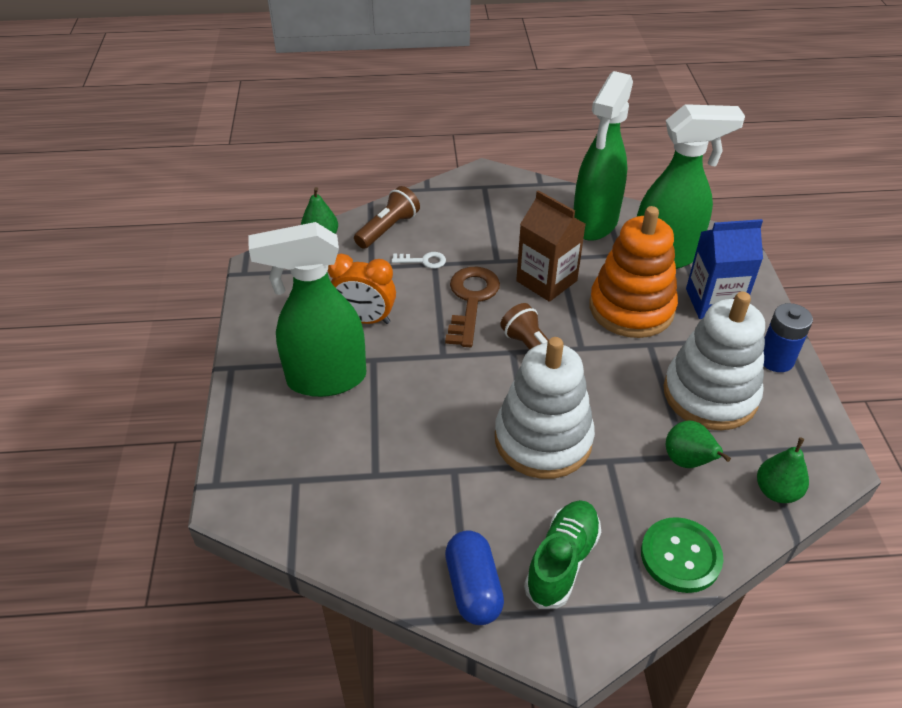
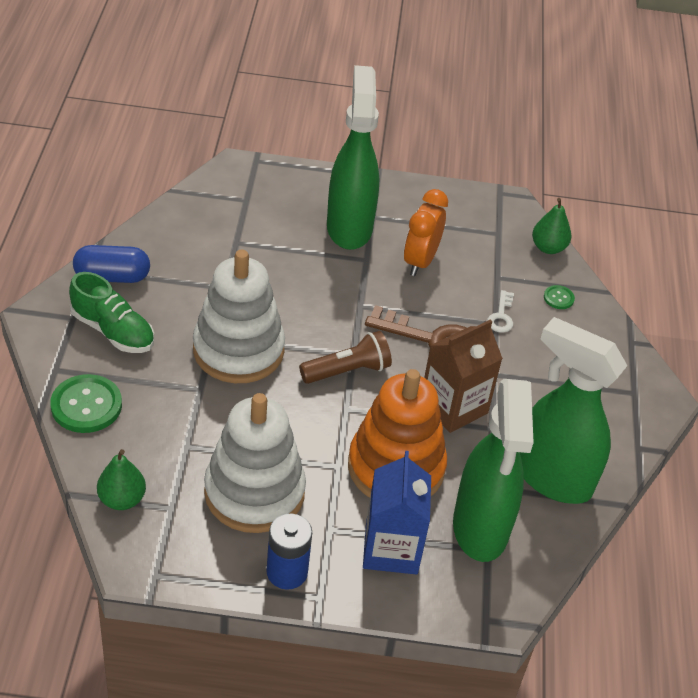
camera: 95 degrees right, 0 degrees up
(388, 229) = (558, 298): brown flashlight -> green button
(687, 461) = (179, 444): green pear -> none

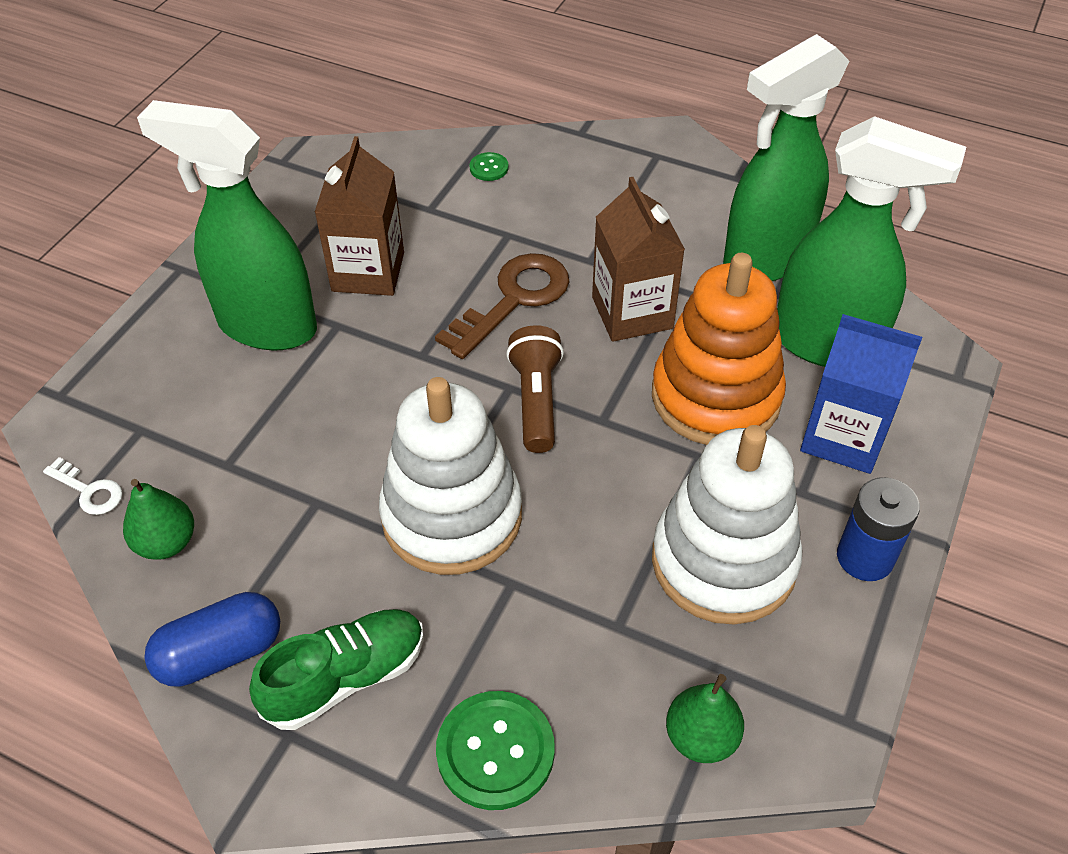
camera: 65 degrees left, 5 degrees up
(112, 277) = (220, 653): blue capsule -> blue capsule turned 45 degrees clockwise
(420, 261) = (368, 272): orange clock -> brown carton
(501, 316) = (497, 225): white key -> white key (89, 491)
(548, 248) = (401, 150): green pear -> green pear (166, 542)

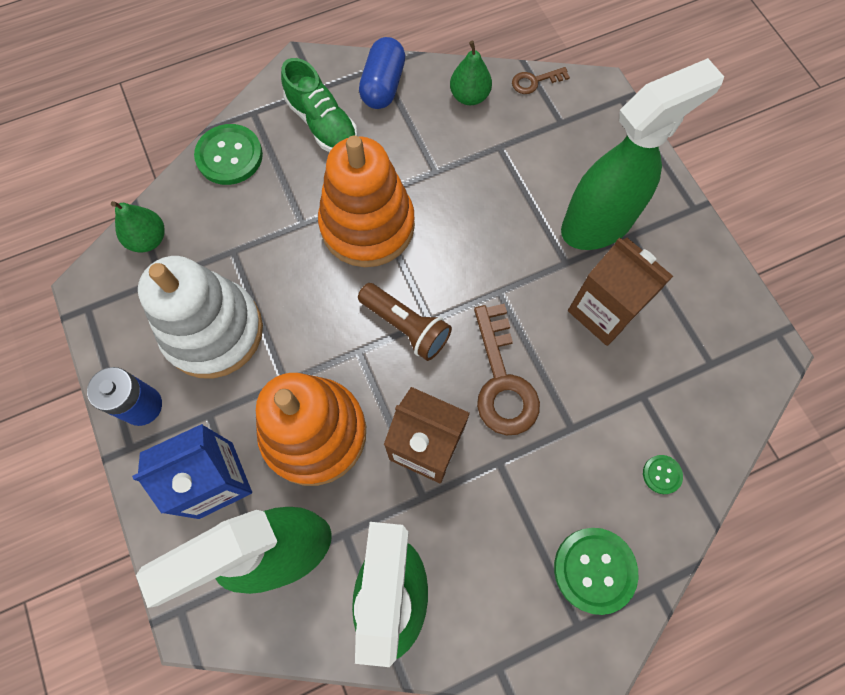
camera: 130 degrees right, 20 degrees up
(89, 491) = (535, 81): white key -> brown key
(345, 678) = (322, 124): green shoe -> green shoe turned 45 degrees counterclockwise
(452, 516) = (367, 225): white stacking toy -> orange stacking toy
(607, 167) = (594, 570): none -> green button

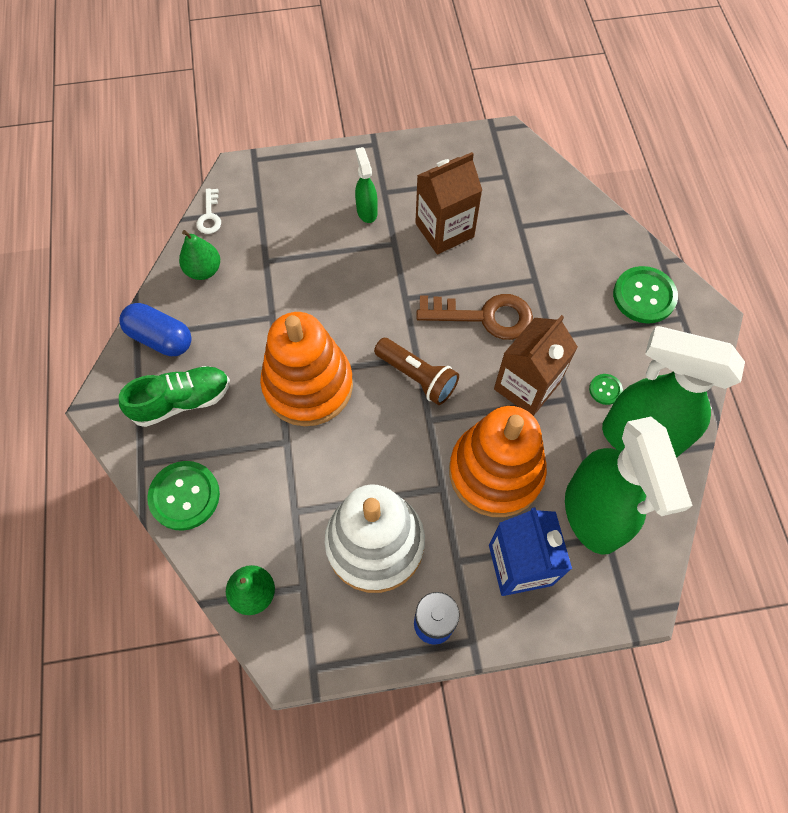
camera: 75 degrees left, 5 degrees down
(406, 326) = (417, 377): brown flashlight -> brown flashlight turned 75 degrees clockwise
(535, 81) = (209, 216): brown key -> white key
(598, 224) = (366, 211): green spray bottle -> green spray bottle, size x0.44
(662, 474) = (582, 233): green button -> green button (605, 390)

